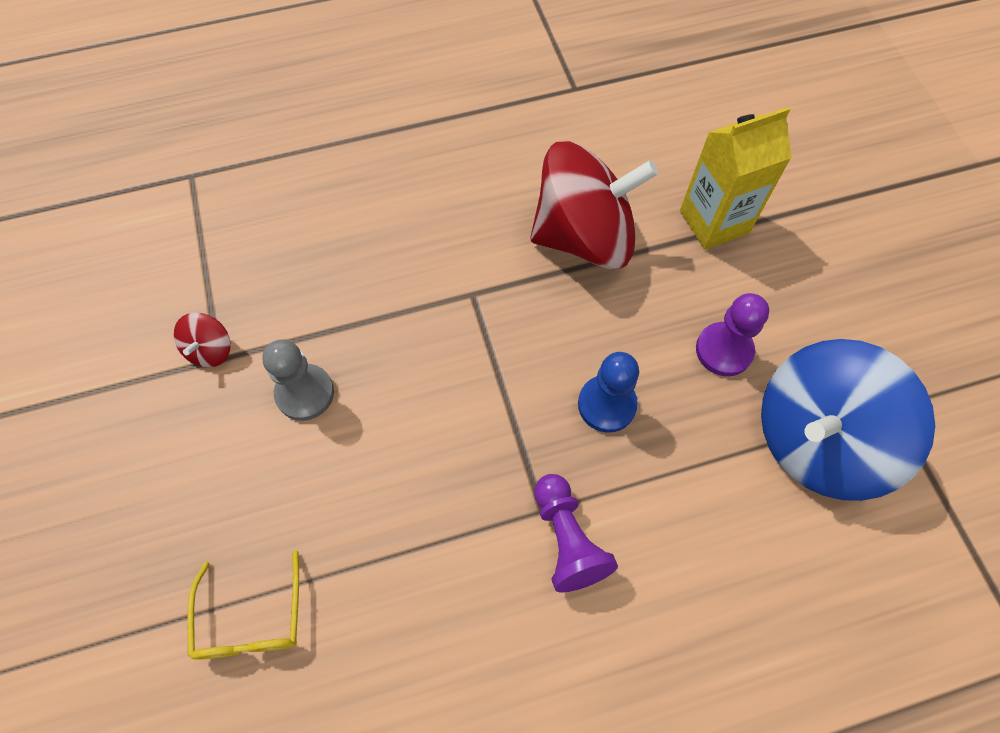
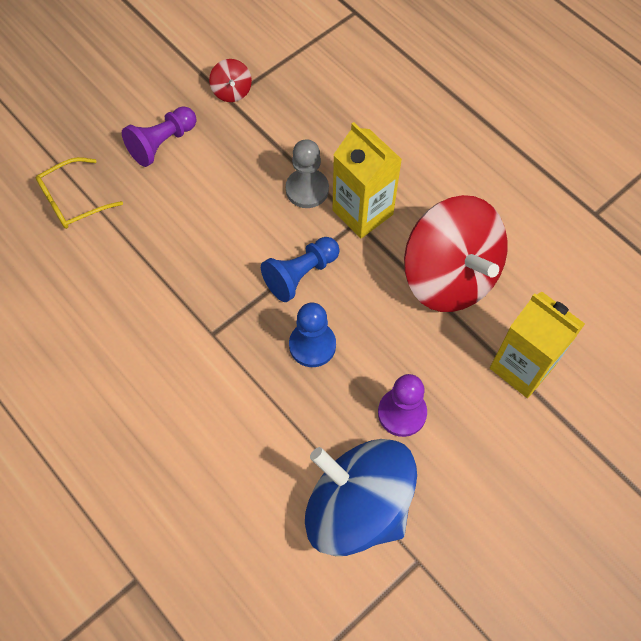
camera: 65 degrees right, 0 degrees up
(210, 350) = (232, 91): red spinning top -> red spinning top turned 90 degrees counterclockwise
(305, 393) = (228, 157): grey pawn -> grey pawn (307, 189)
(463, 283) = (362, 212): none -> yellow carton
(510, 379) = (300, 274): none -> blue pawn
(567, 539) = (198, 357): purple pawn -> purple pawn (162, 143)

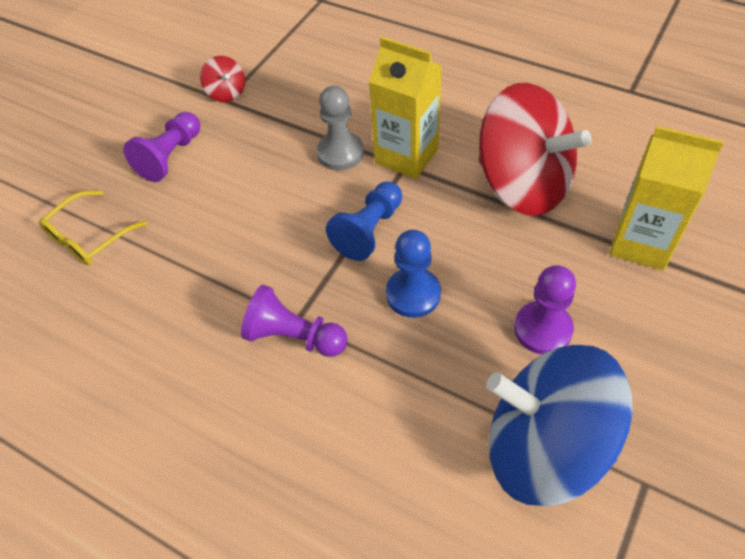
camera: 15 degrees left, 10 degrees down
(204, 348) = (294, 336): none -> purple pawn

